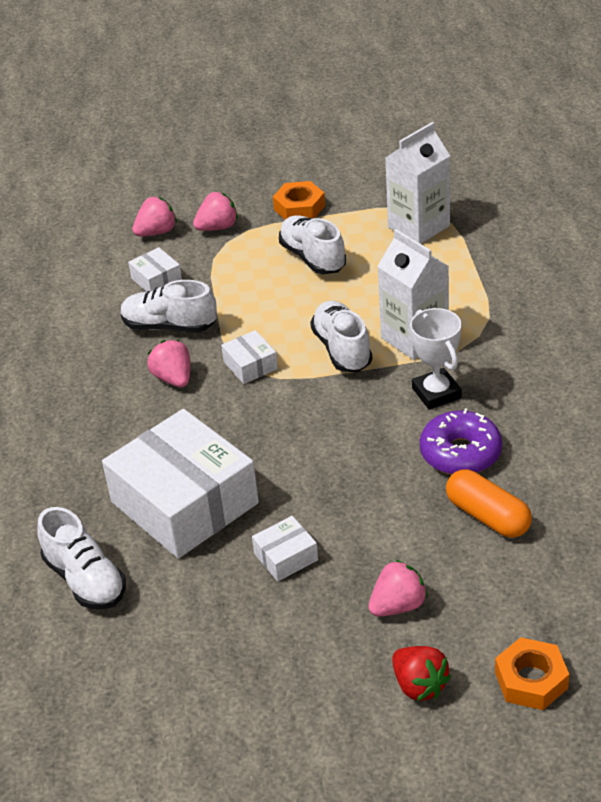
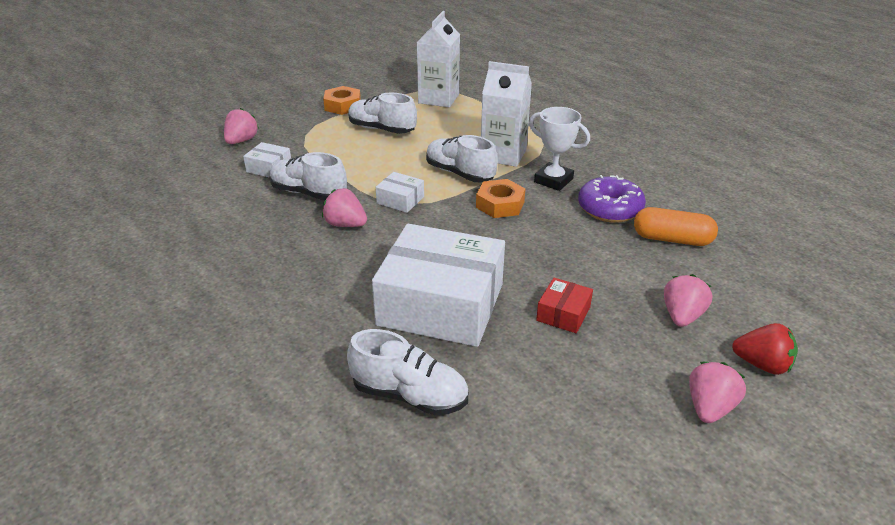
camera: 35 degrees left, 5 degrees down
(169, 326) = (308, 193): white shoe -> white shoe turned 45 degrees clockwise
(217, 227) = (290, 128): pink strawberry -> pink strawberry (709, 407)
(286, 557) = (563, 314): white box -> red box
(531, 680) = (826, 329): orange nut -> orange nut (500, 204)

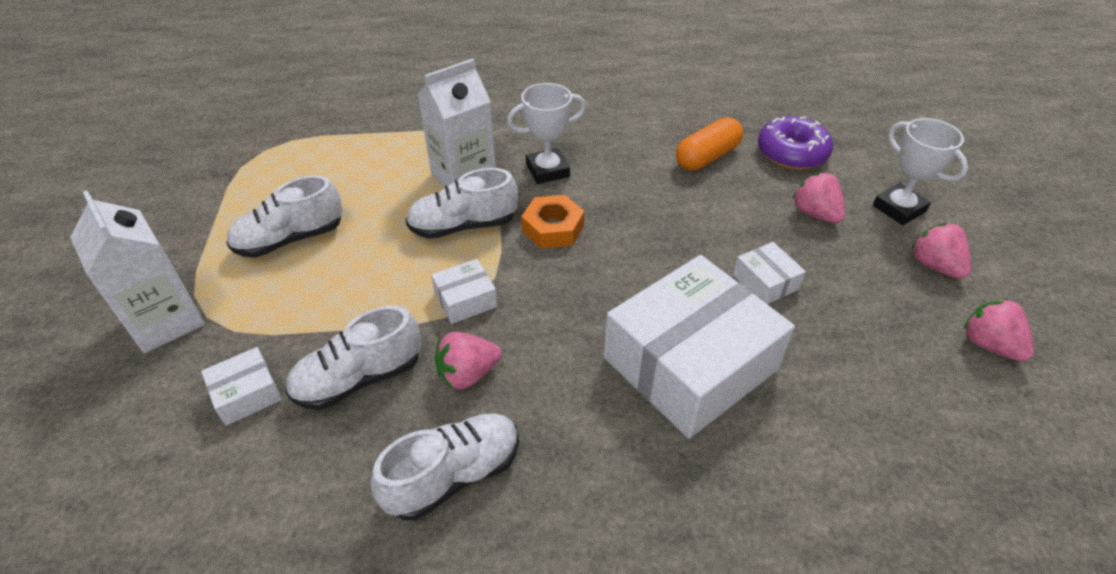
camera: 55 degrees left, 10 degrees up
(241, 141) = (129, 395): pink strawberry -> pink strawberry (989, 345)
(342, 106) = (182, 245): orange nut -> none
(410, 395) = (822, 464): white shoe -> white shoe (454, 475)
(438, 98) = (284, 160): white carton -> white carton (166, 321)
(563, 314) = (765, 282): red box -> white box
(610, 209) = (629, 164): purple donut -> purple donut (791, 153)
(762, 365) = (899, 208): red strawberry -> white trophy

